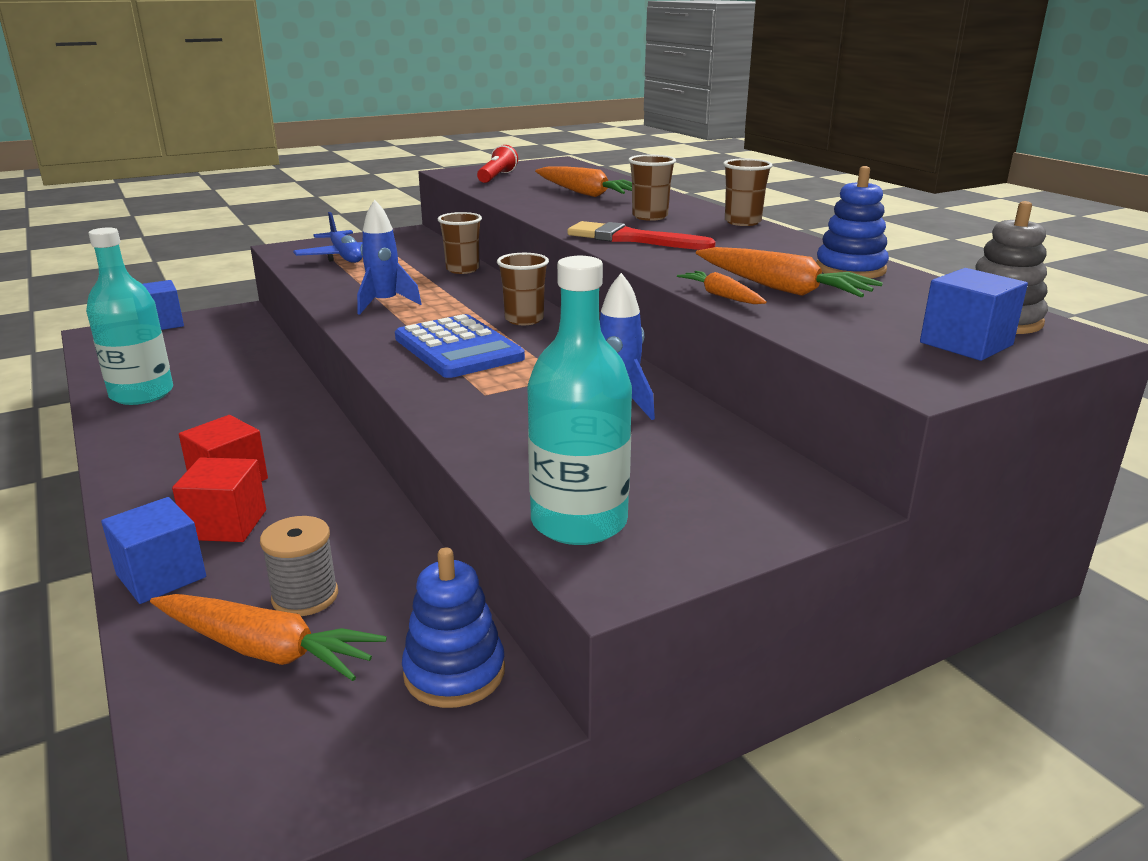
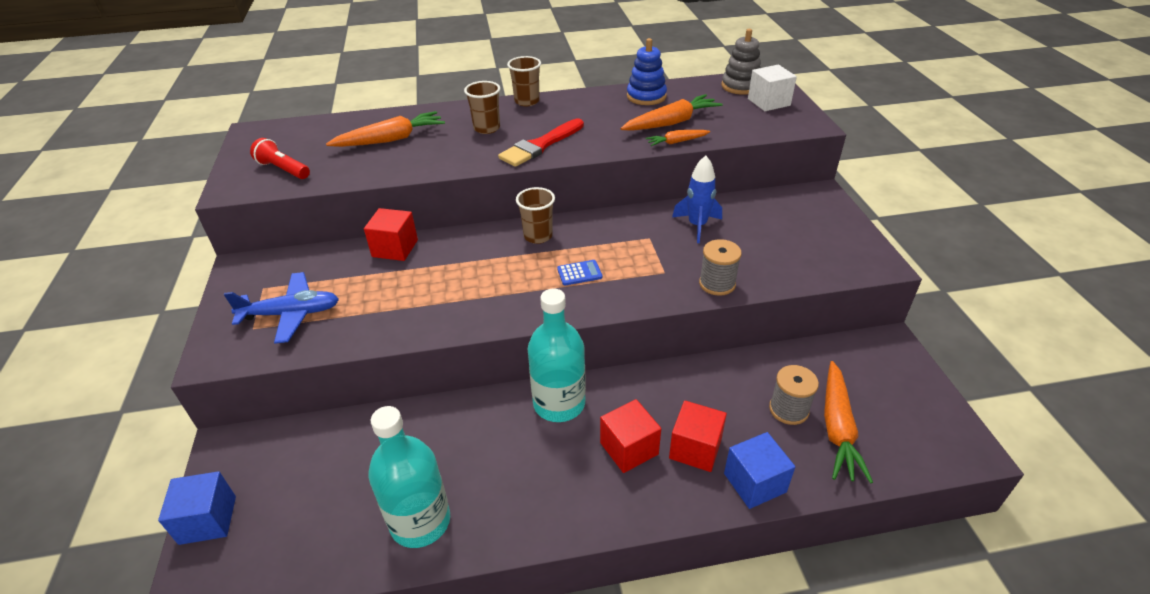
camera: 70 degrees left, 15 degrees up
(265, 649) = (837, 428): orange carrot -> orange carrot turned 150 degrees clockwise
(385, 304) = (456, 300): blue rocket -> none
(454, 672) = (860, 356): blue stacking toy -> none
(458, 348) = (579, 273): blue calculator -> blue calculator, size x0.44
(462, 269) = (395, 248): brown cup -> red cube
(473, 430) = (717, 284): none -> grey spool
(579, 522) = (830, 264): turquoise bottle -> turquoise bottle (559, 403)
(966, 344) = (769, 102): blue cube -> white cube

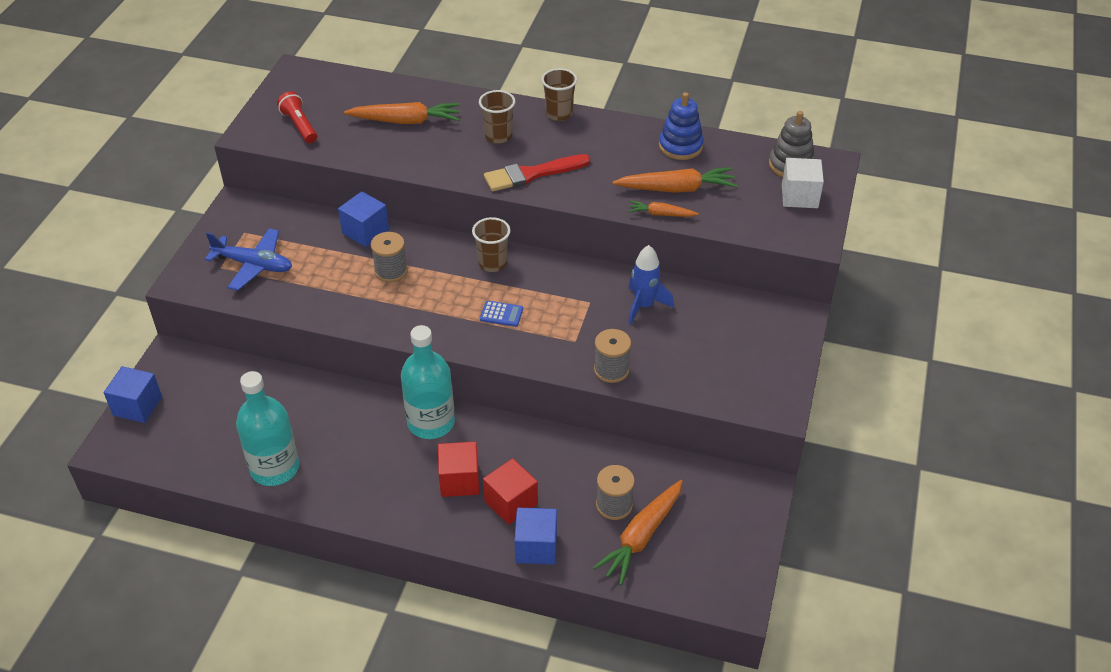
camera: 25 degrees right, 5 degrees up
(395, 248) = (365, 231): red cube -> blue cube
(444, 272) = (391, 271): none -> grey spool

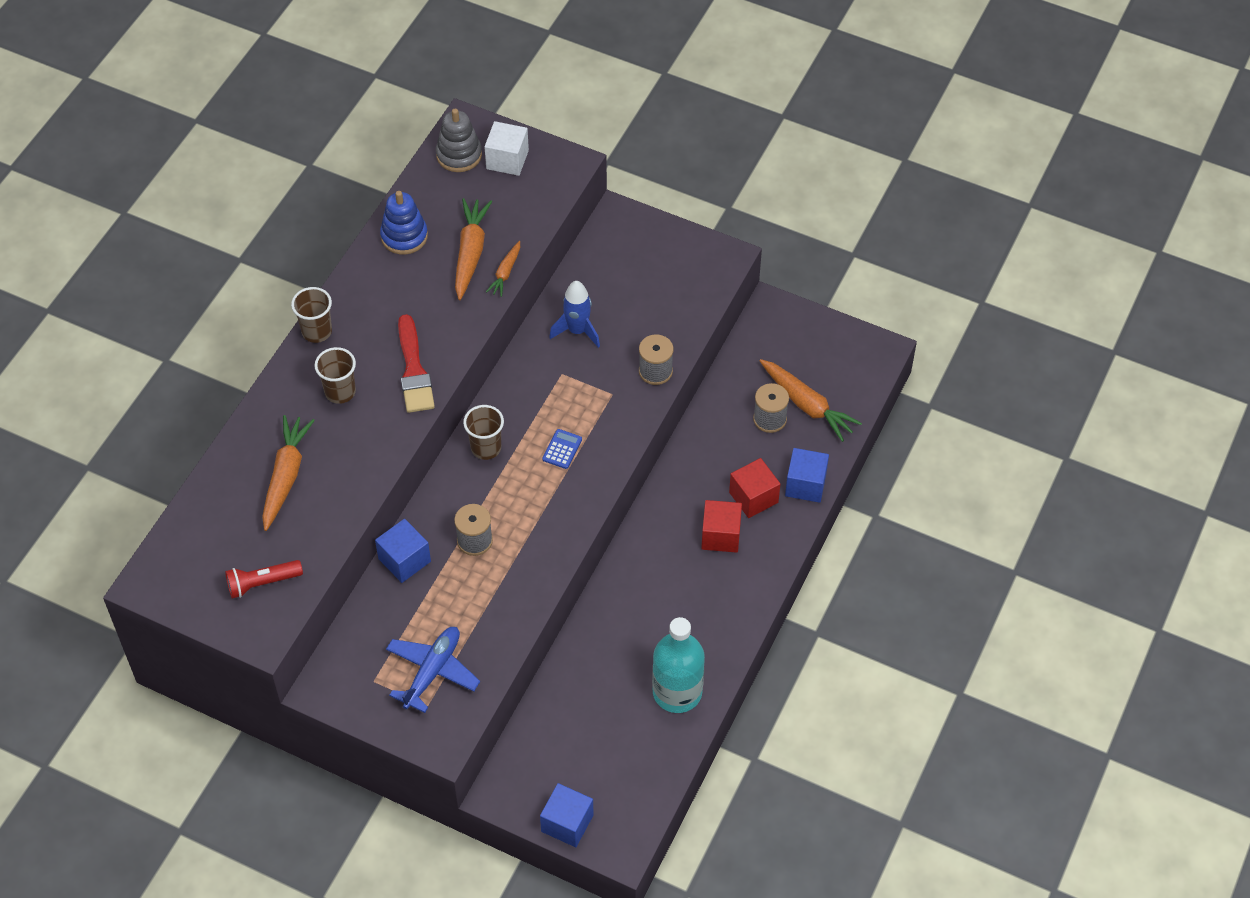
camera: 80 degrees left, 10 degrees up
(431, 422) = (644, 552): turquoise bottle -> none

